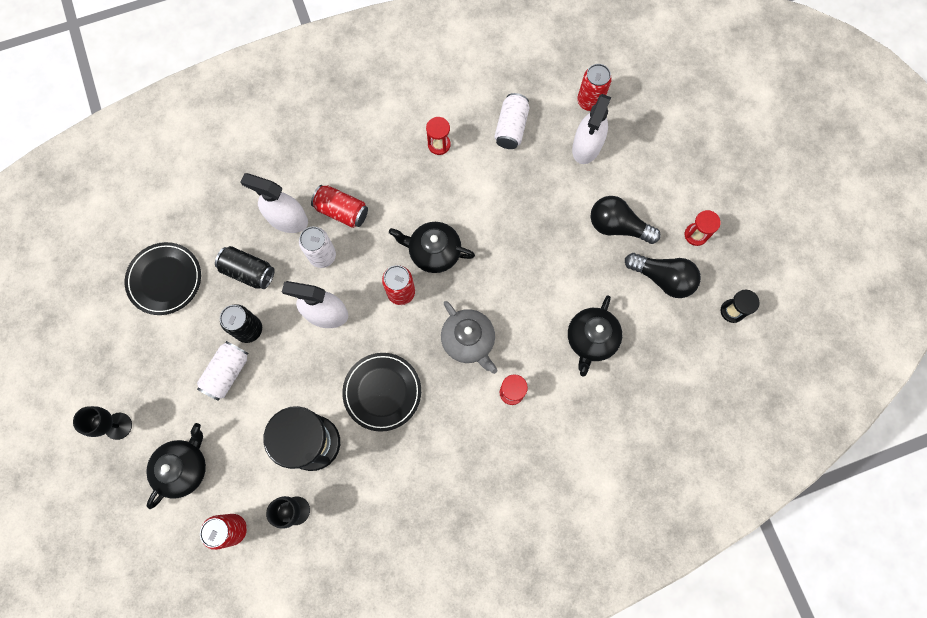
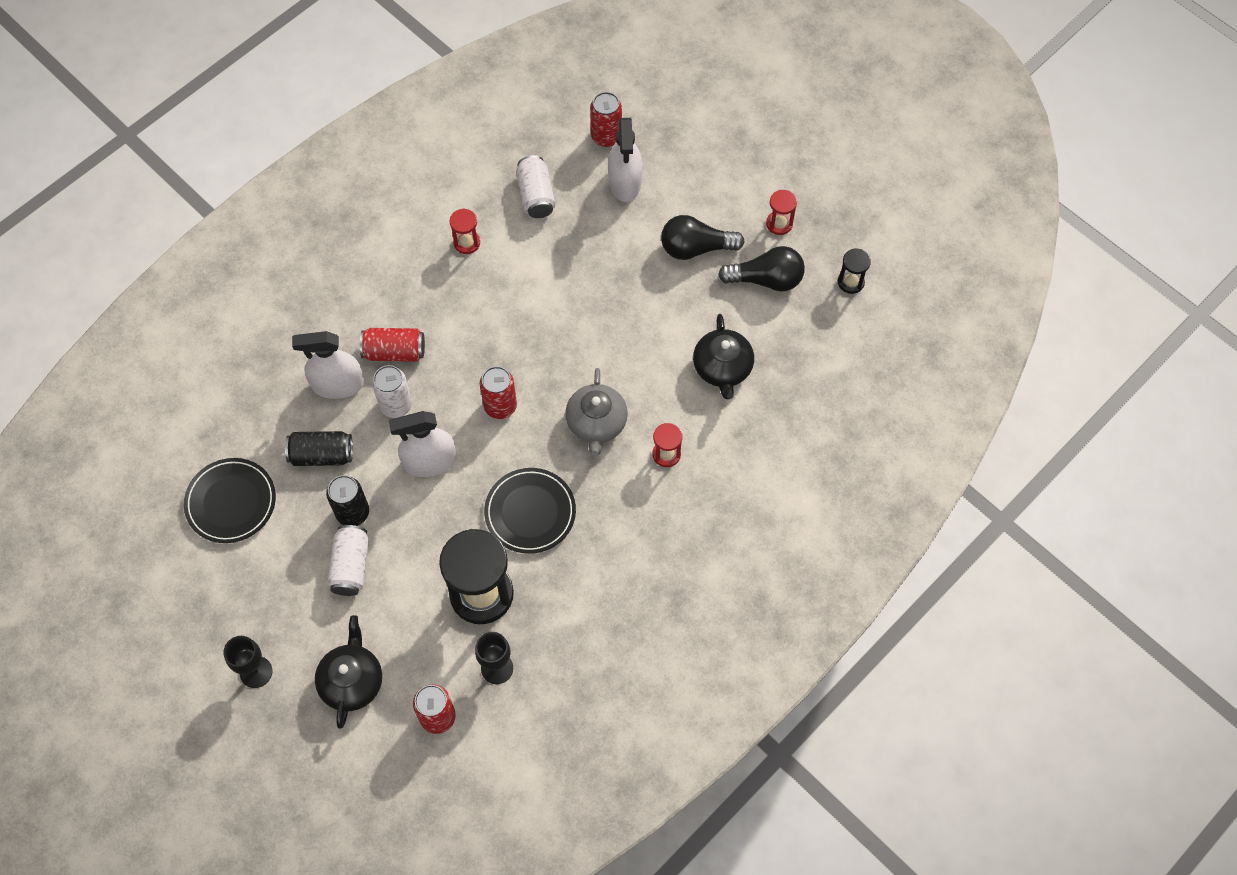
camera: 25 degrees left, 10 degrees down
(433, 252) = (515, 351): black teapot -> none
(469, 341) = (596, 423): grey teapot -> grey teapot turned 60 degrees clockwise

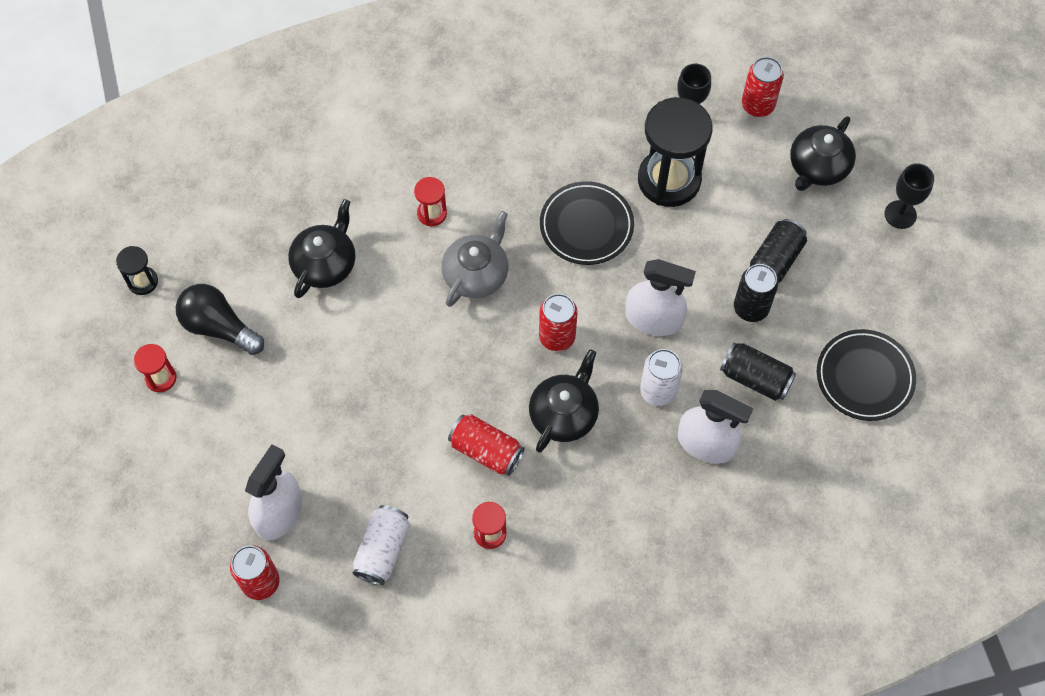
camera: 150 degrees left, 0 degrees up
(351, 566) = (775, 261): white can -> black can
(394, 352) = (631, 448): red can -> red can (486, 451)
(460, 351) = (564, 414): none -> black teapot
(696, 248) = (261, 397): black light bulb -> none

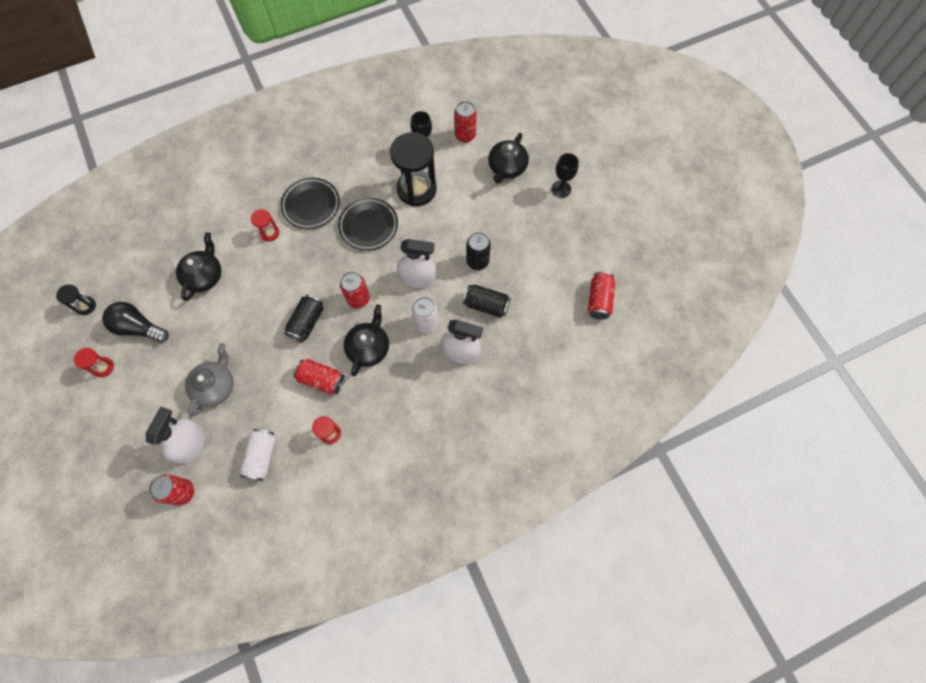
camera: 10 degrees left, 5 degrees up
(476, 273) = (302, 267): grey teapot -> grey teapot (215, 386)
(775, 261) = (488, 229): black can -> black can (307, 322)
(864, 377) = (553, 293): black plate -> black plate (311, 205)
(936, 399) = (599, 300): none -> red can

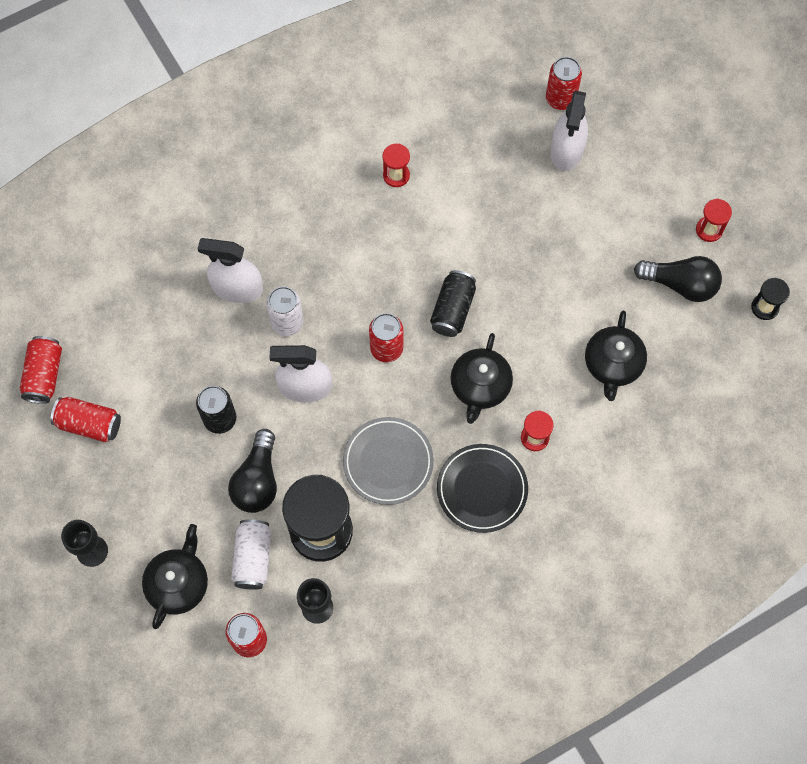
camera: 175 degrees right, 0 degrees up
(215, 386) = (555, 218): grey teapot -> none
(261, 456) = (476, 143): white can -> white can (253, 558)
(321, 380) = (418, 237): red can -> red can (89, 424)
(368, 226) = (388, 462): black plate -> grey plate
(369, 347) = (362, 283): black teapot -> black teapot (480, 386)
(454, 221) = (257, 480): none -> black light bulb
(486, 305) = (205, 355): black can -> none

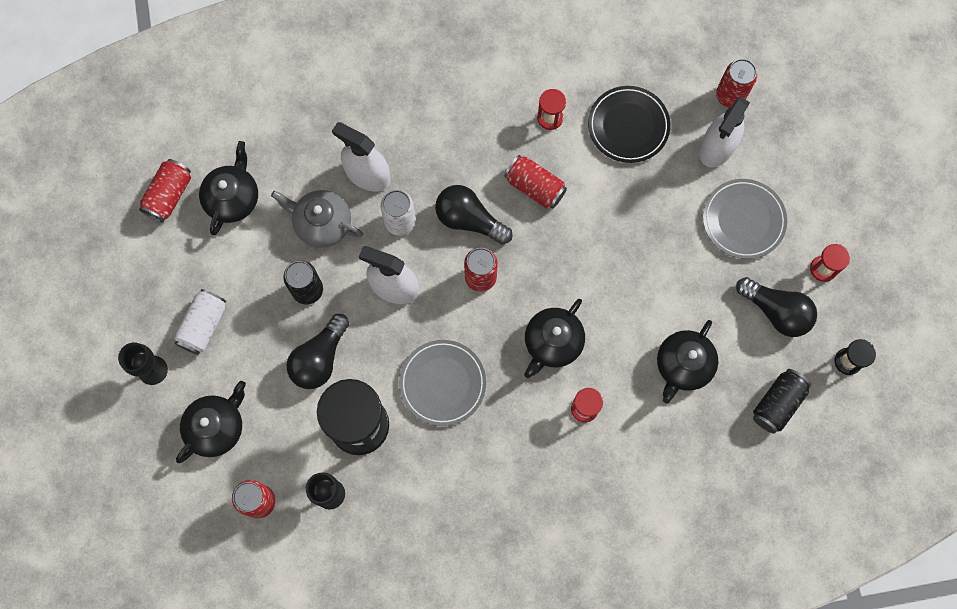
camera: 20 degrees right, 5 degrees up
(89, 424) = (192, 254): red can -> red can (535, 187)
(110, 356) = (233, 198): none -> black teapot
(209, 350) = (322, 223): none -> grey teapot
(253, 558) = (290, 428): white can -> white can (204, 325)
(354, 298) = (469, 220): none -> black light bulb
(453, 310) = (554, 262): black can -> black can (777, 404)
(482, 489) = (518, 439): black plate -> black plate (628, 126)
(617, 210) = (743, 220): none -> grey plate

